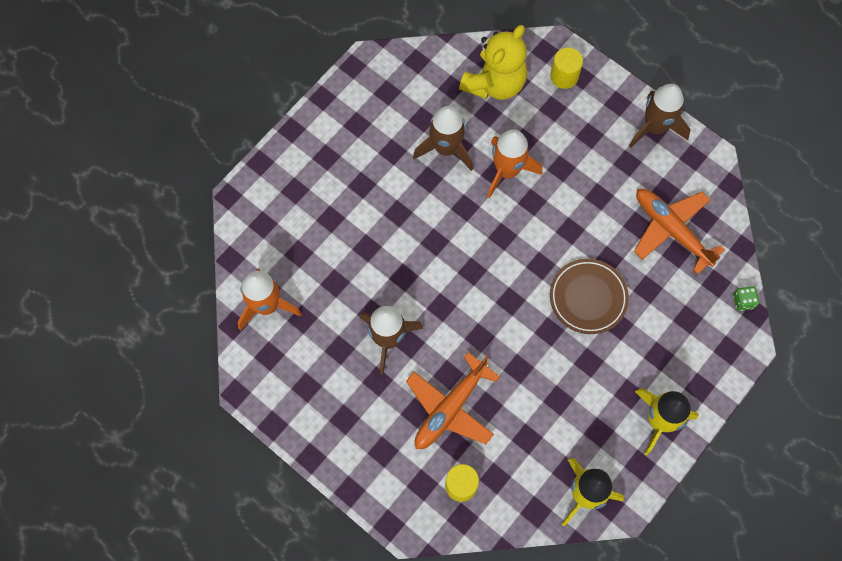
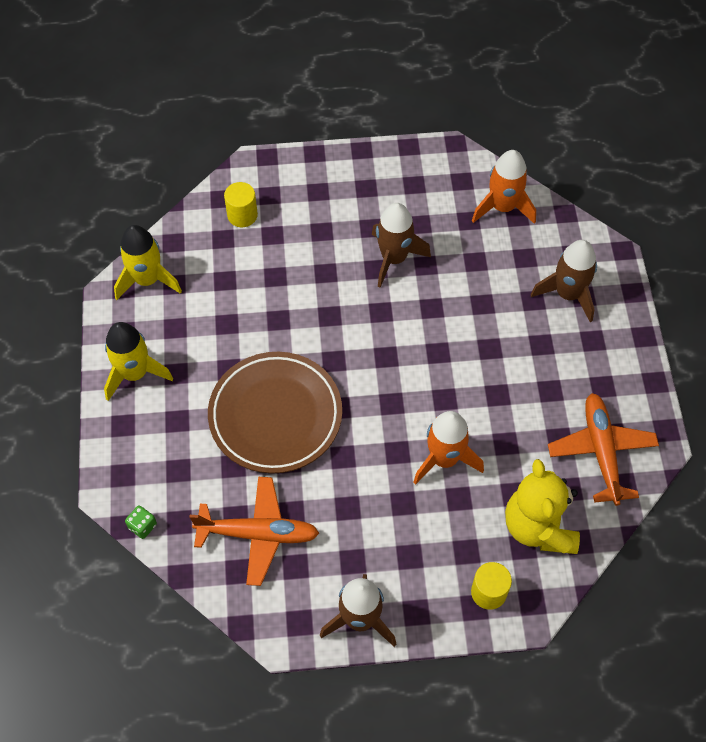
camera: 135 degrees right, 10 degrees down
(446, 148) = (512, 431): brown rocket -> brown rocket (568, 294)
(450, 407) = (300, 254): orange plane -> orange plane (601, 452)
(588, 298) = (275, 415): brown plate -> brown plate, size x1.55

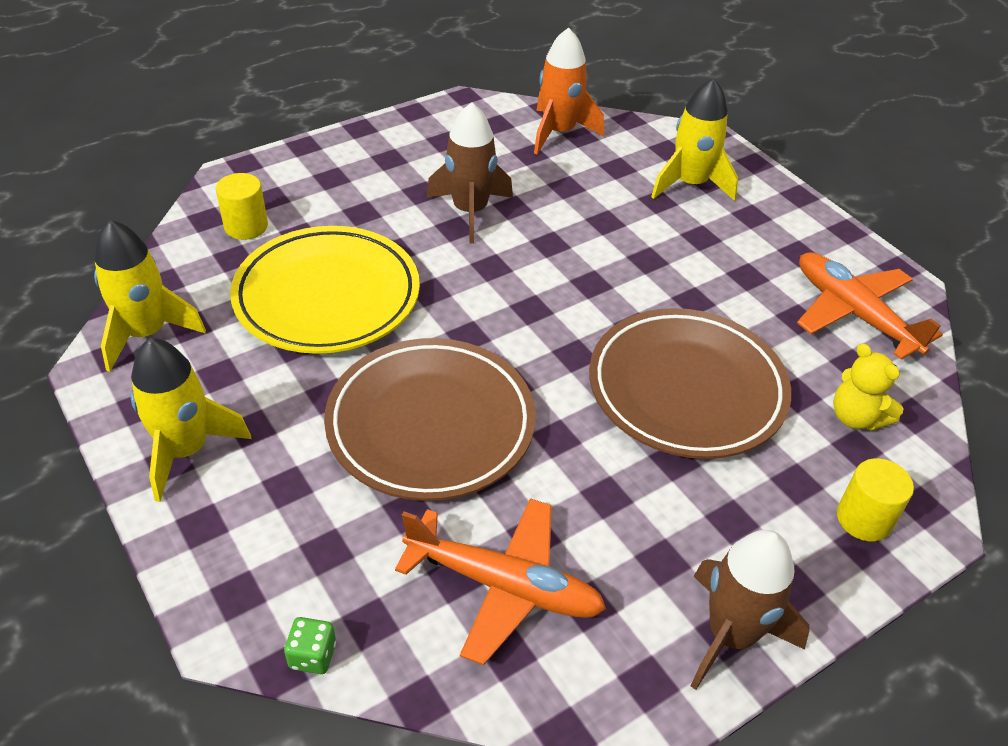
camera: 30 degrees left, 15 degrees down
(257, 534) = (503, 585): orange plane -> orange plane turned 45 degrees clockwise
(264, 294) = (327, 297): none -> yellow plate
(444, 459) = (686, 389): orange rocket -> brown plate
(539, 526) = (856, 417): yellow teddy bear -> yellow teddy bear, size x0.58
(568, 294) = (690, 184): brown rocket -> yellow rocket

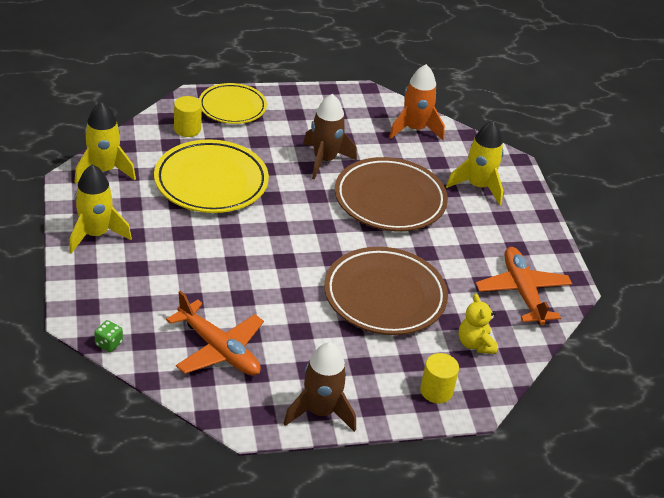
camera: 20 degrees right, 5 degrees down
(295, 175) = (232, 107): none -> yellow plate
(431, 424) = (228, 265): brown plate -> brown plate (390, 200)

